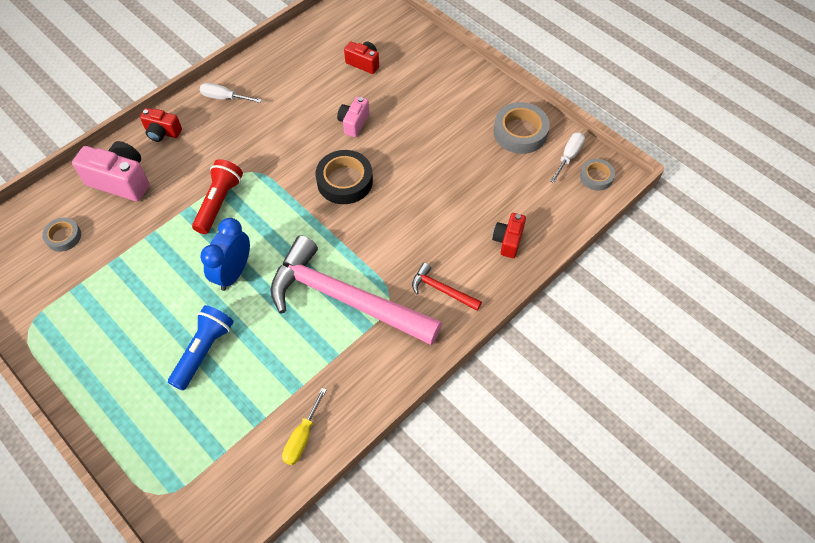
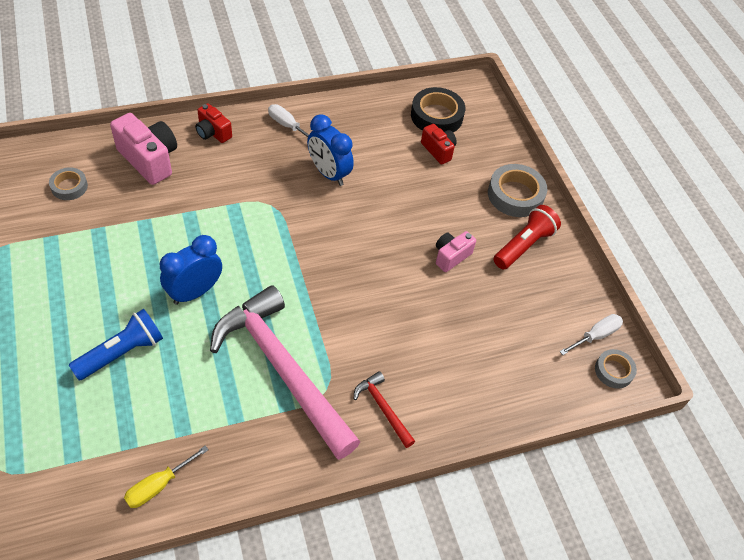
camera: 20 degrees right, 5 degrees down
(219, 202) = (223, 219): red flashlight -> red flashlight (524, 245)
(285, 123) = (329, 173): none -> blue clock
(345, 181) = (352, 254): black tape -> black tape (436, 116)
(354, 123) = (394, 203): pink camera -> pink camera (451, 256)
(508, 241) = (480, 392): red camera -> none
(520, 132) = (557, 287): grey tape -> grey tape (515, 195)

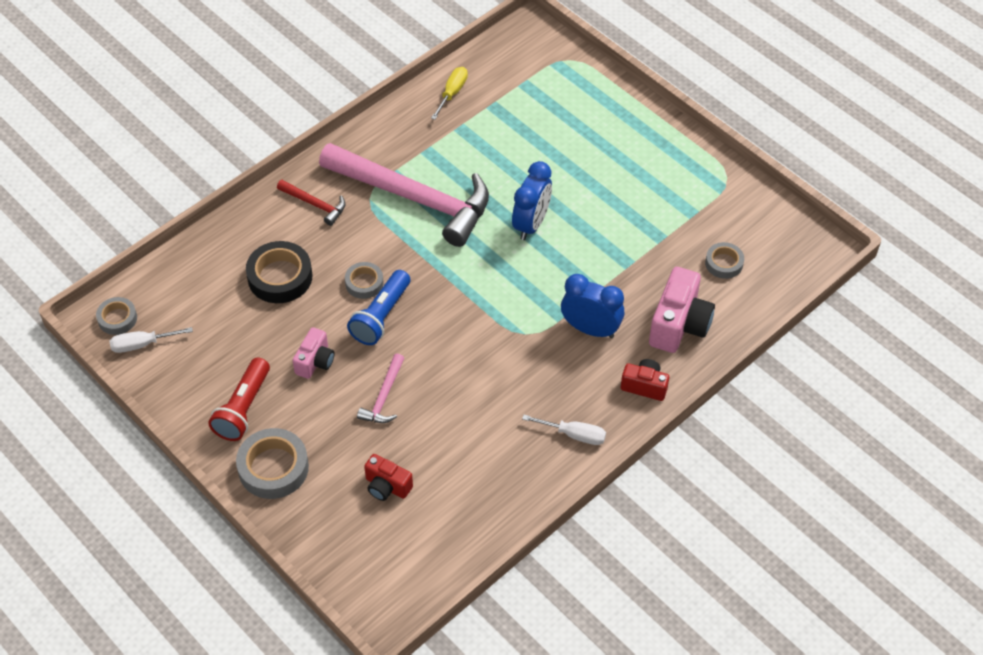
camera: 160 degrees right, 0 degrees up
(122, 352) = (550, 157): blue flashlight -> blue flashlight (381, 316)
(149, 160) = (679, 325): pink camera -> pink camera turned 90 degrees counterclockwise
(329, 173) = (490, 396): blue clock -> blue clock (590, 329)
(377, 305) = (364, 283): none -> grey tape
(409, 207) = (383, 397): none -> pink hammer
(436, 116) = (412, 537): black tape -> black tape (280, 277)
(595, 336) = (142, 344): white screwdriver -> white screwdriver turned 45 degrees clockwise

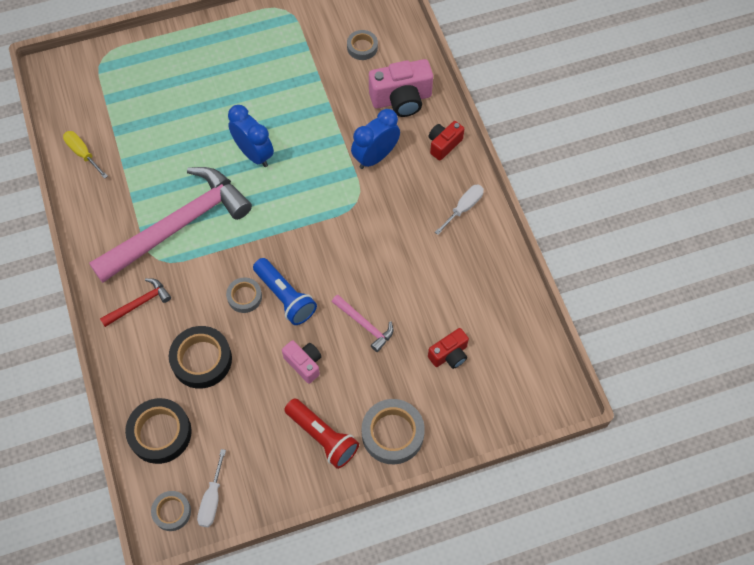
camera: 65 degrees left, 10 degrees up
(191, 277) = (160, 433): none -> black tape
(679, 325) = (401, 99): pink camera -> pink camera turned 120 degrees clockwise

